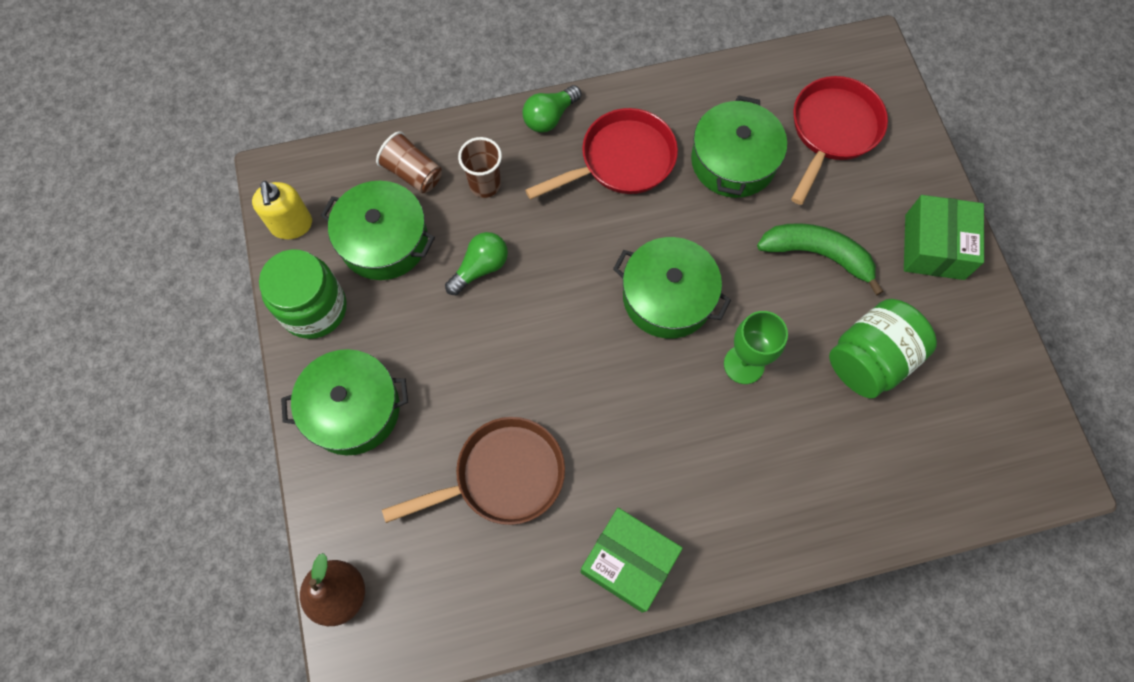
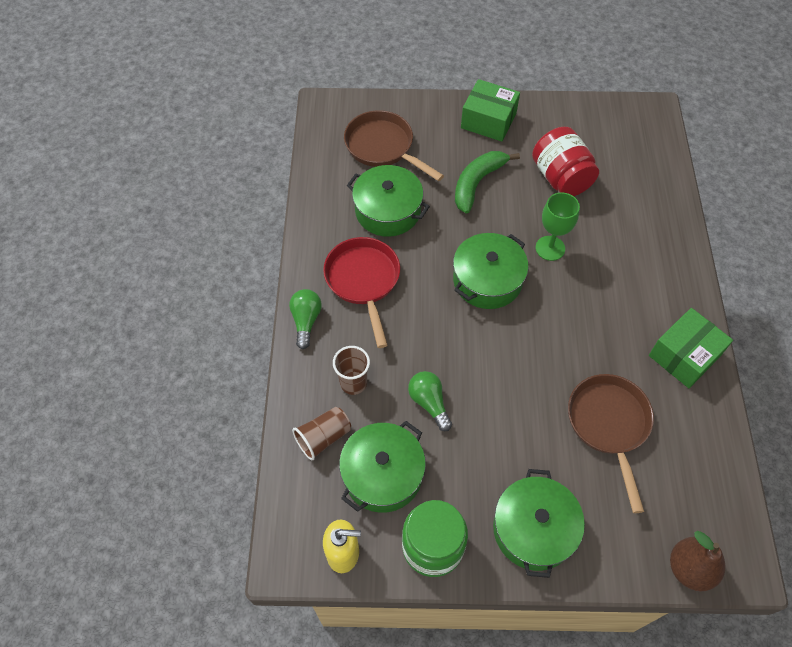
camera: 75 degrees left, 10 degrees down
(549, 117) = (306, 321): green light bulb -> green light bulb turned 150 degrees counterclockwise
(832, 131) = (383, 147): red pan -> brown pan
(870, 359) = (561, 178): green jar -> red jar

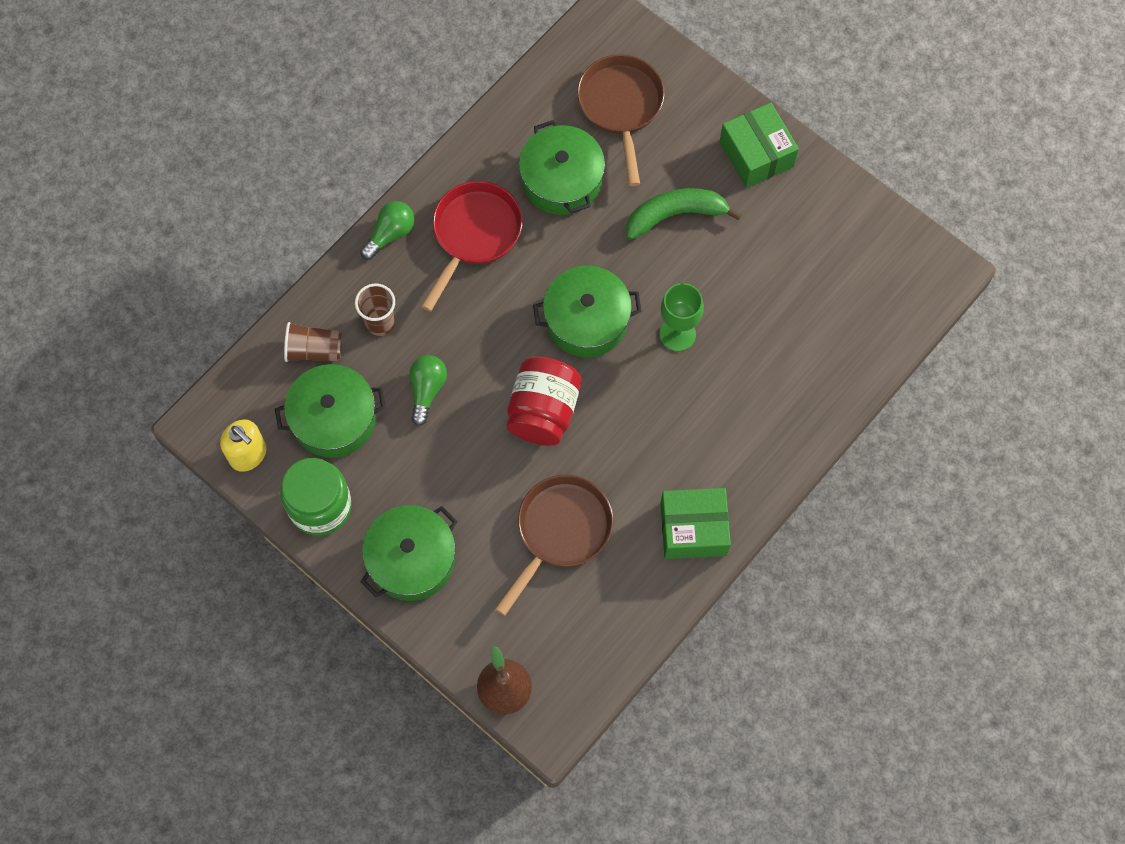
camera: 40 degrees right, 10 degrees up
(561, 178) = (765, 271): red jar -> red jar (543, 411)

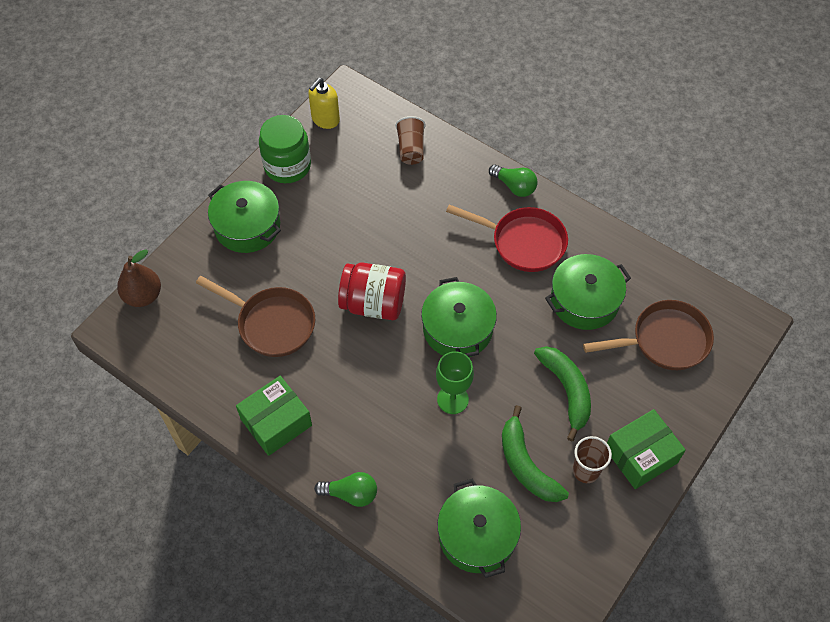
camera: 85 degrees right, 10 degrees down
(334, 418) = (357, 166): green pot -> green pot (477, 535)
(380, 322) = (438, 187): brown cup -> brown cup (586, 471)
(427, 390) = (385, 223): green light bulb -> green light bulb (351, 494)
(693, 529) = (276, 422): green box -> green box turned 60 degrees clockwise
(761, 268) = (526, 465): none -> green banana

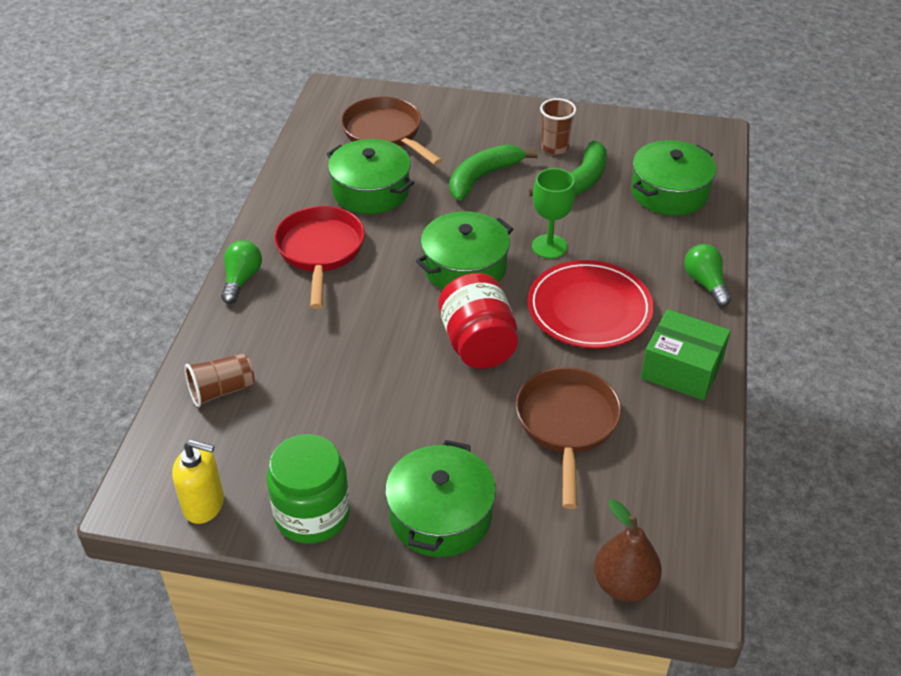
camera: 115 degrees left, 15 degrees down
(369, 392) = (589, 309): none -> red plate
(641, 455) = (515, 122): green box -> none

